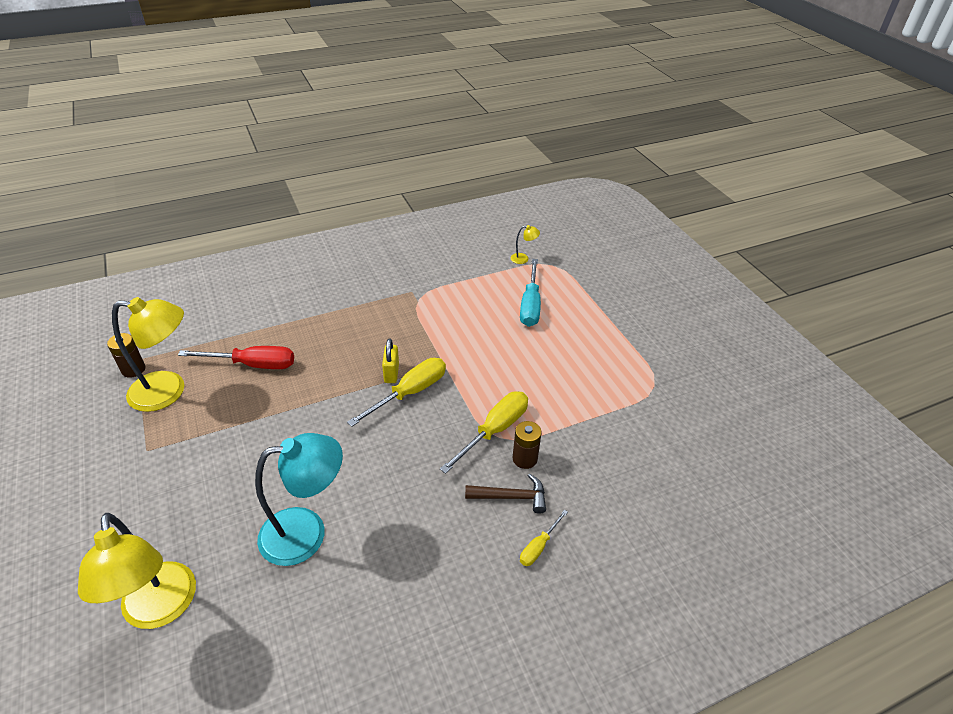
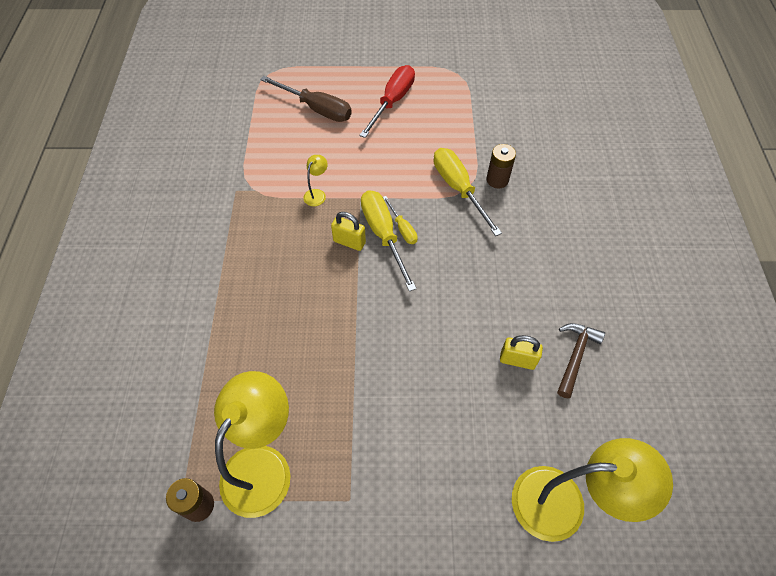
camera: 65 degrees left, 15 degrees up
(253, 364) = (266, 366): red screwdriver -> red screwdriver (392, 102)
(307, 532) = (517, 360): turquoise lamp -> yellow padlock
(511, 497) = (532, 202): brown hammer -> brown hammer (575, 356)
(523, 259) = (246, 89): yellow lamp -> yellow lamp (317, 194)
(530, 305) = (316, 109): turquoise screwdriver -> brown screwdriver
(539, 546) = (584, 202): yellow screwdriver -> yellow screwdriver (402, 228)

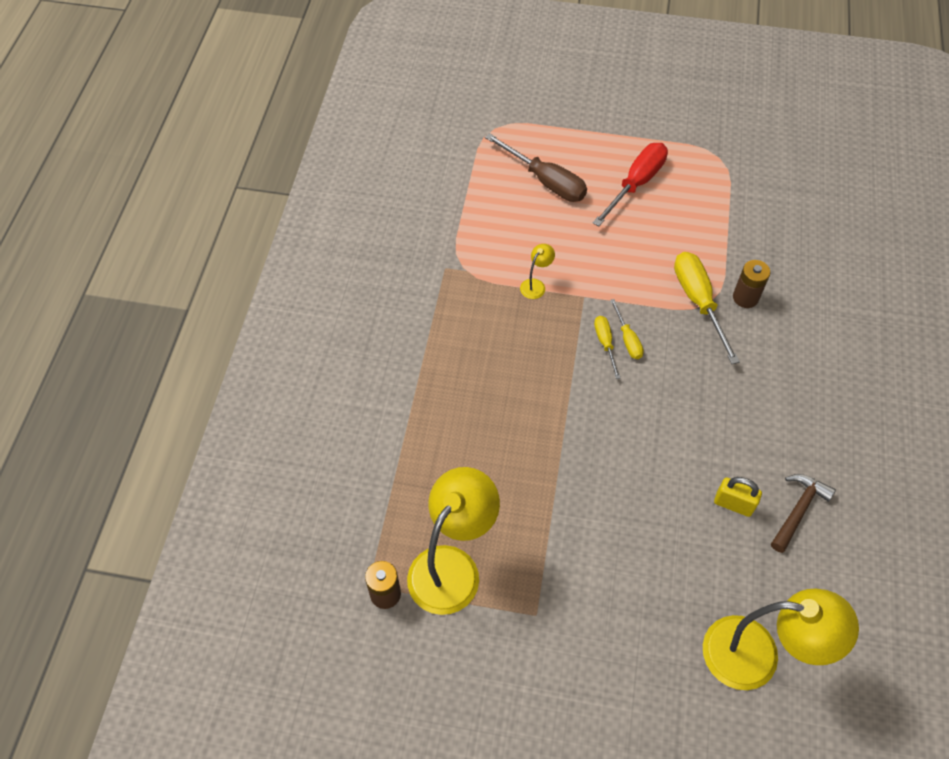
camera: 10 degrees right, 0 degrees up
(349, 242) = (566, 346): yellow padlock -> none
(383, 235) = (605, 343): yellow screwdriver -> yellow screwdriver, size x0.53

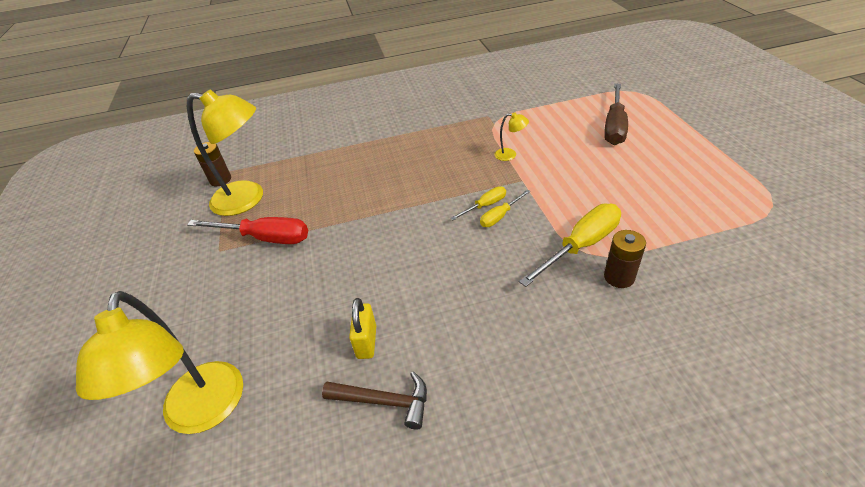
camera: 70 degrees right, 15 degrees down
(636, 184) = (670, 168): red screwdriver -> red screwdriver (265, 238)

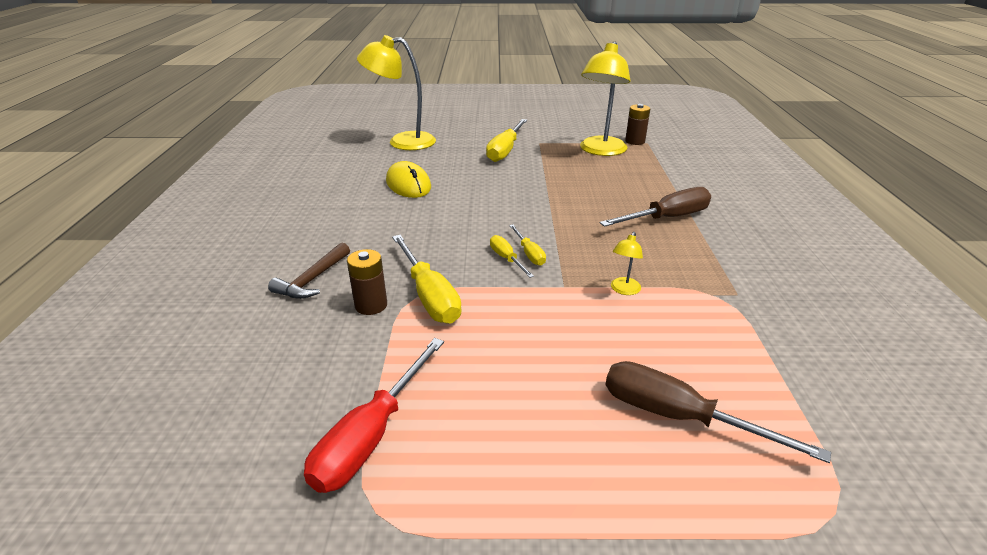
camera: 100 degrees right, 10 degrees down
(245, 275) = (505, 150): none -> yellow screwdriver
(265, 238) = (544, 156): red screwdriver -> red screwdriver (371, 436)
(367, 342) = (408, 184): yellow padlock -> yellow mouse
(384, 401) = (358, 186): brown hammer -> brown hammer (312, 279)
(394, 147) = (667, 218): none -> brown screwdriver

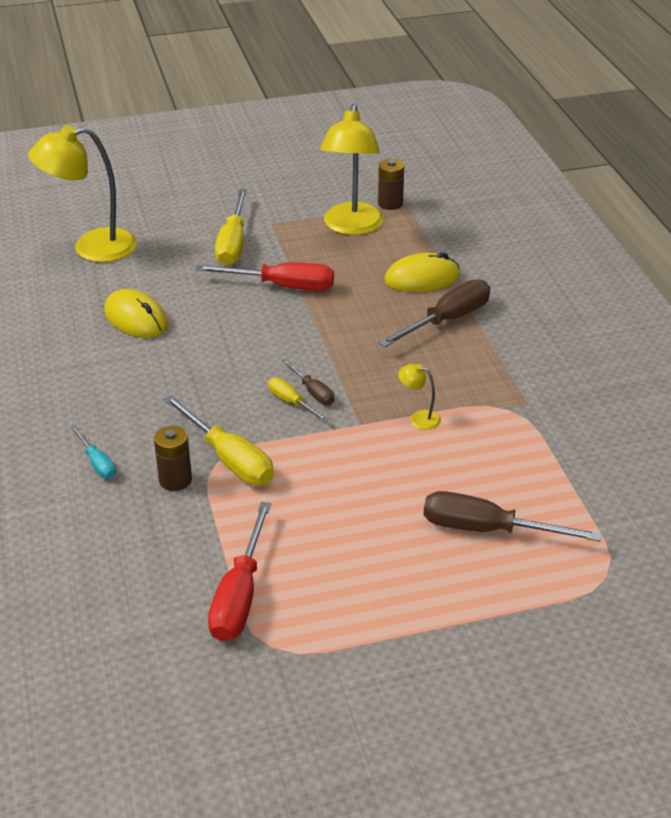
camera: 15 degrees left, 5 degrees up
(312, 279) = (97, 463): brown hammer -> turquoise screwdriver
(529, 253) = (313, 392): yellow screwdriver -> brown screwdriver
(532, 179) = (282, 286): none -> red screwdriver
(623, 290) = (419, 418): yellow lamp -> yellow lamp turned 105 degrees clockwise
(650, 187) = (422, 278): none -> yellow mouse

